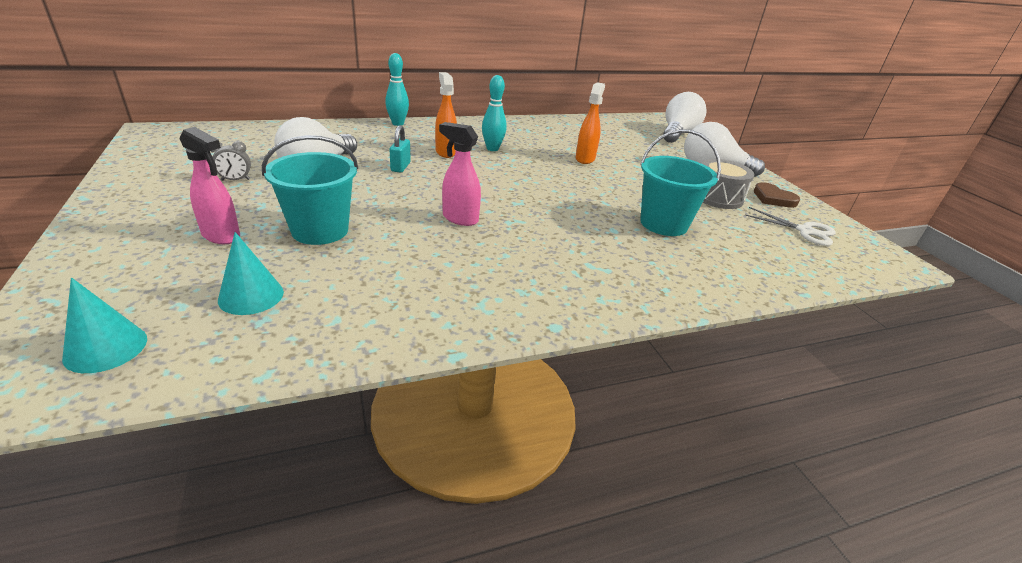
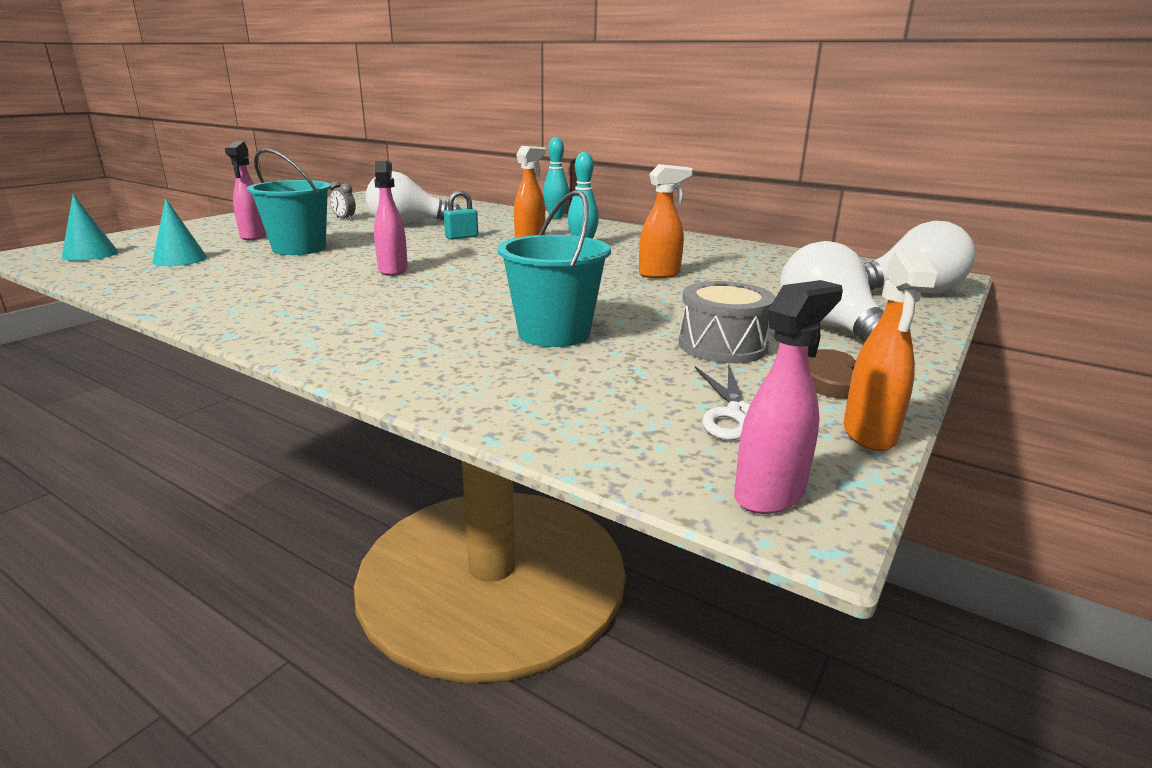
camera: 55 degrees right, 10 degrees down
(835, 219) = (869, 435): none -> orange spray bottle
(880, 259) = (770, 494): none -> pink spray bottle

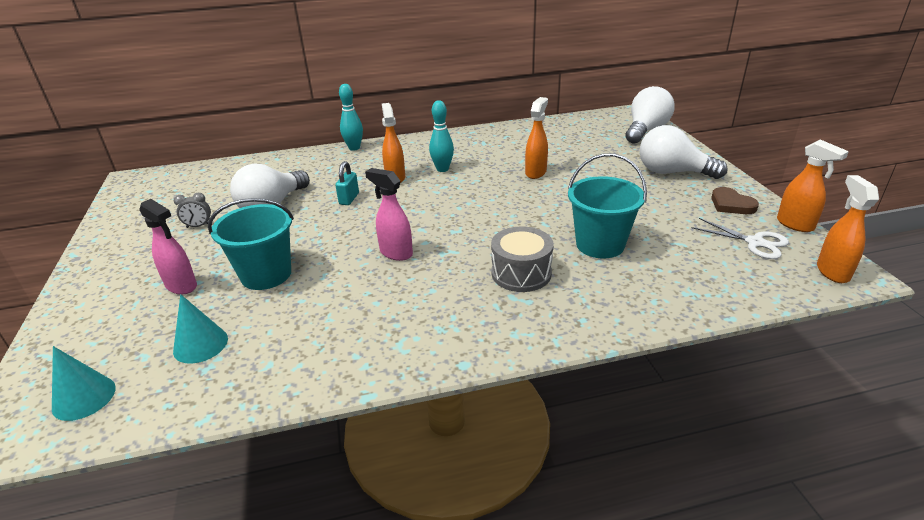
camera: 45 degrees left, 10 degrees up
(722, 345) = (668, 208): grey drum -> grey drum (521, 273)
(770, 494) = (832, 272): pink spray bottle -> orange spray bottle

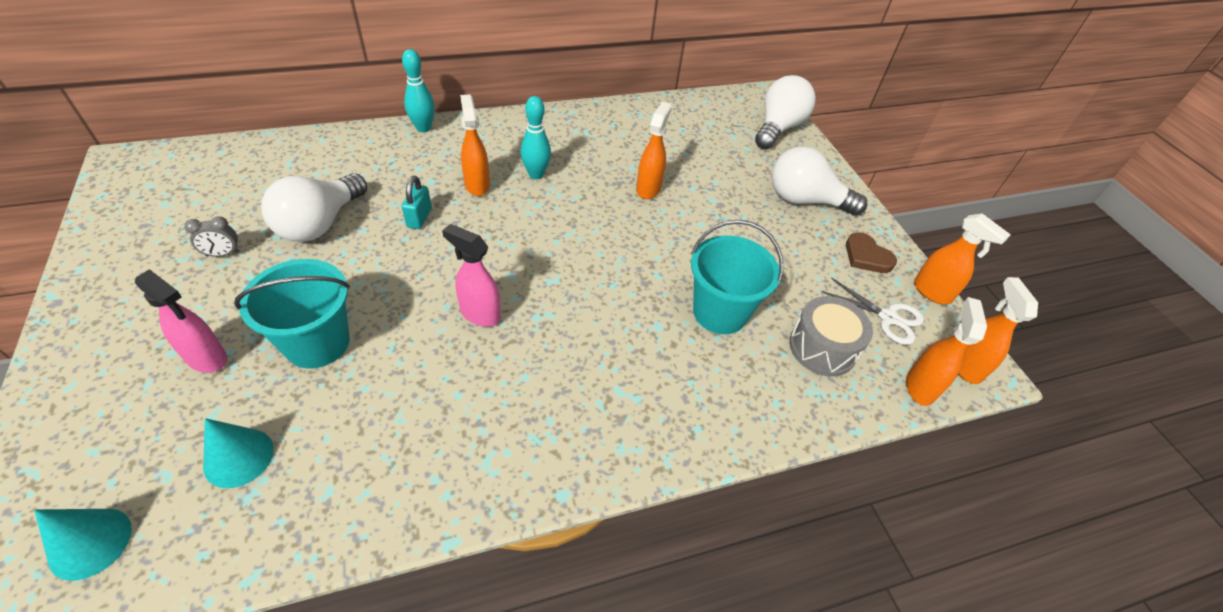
camera: 10 degrees left, 15 degrees up
(521, 273) = (629, 354): grey drum -> grey drum (822, 348)
(789, 287) = (920, 387): none -> orange spray bottle

